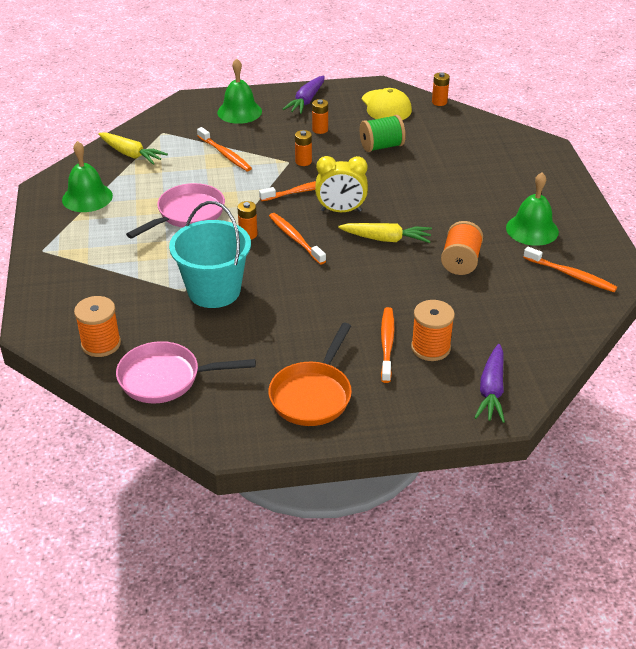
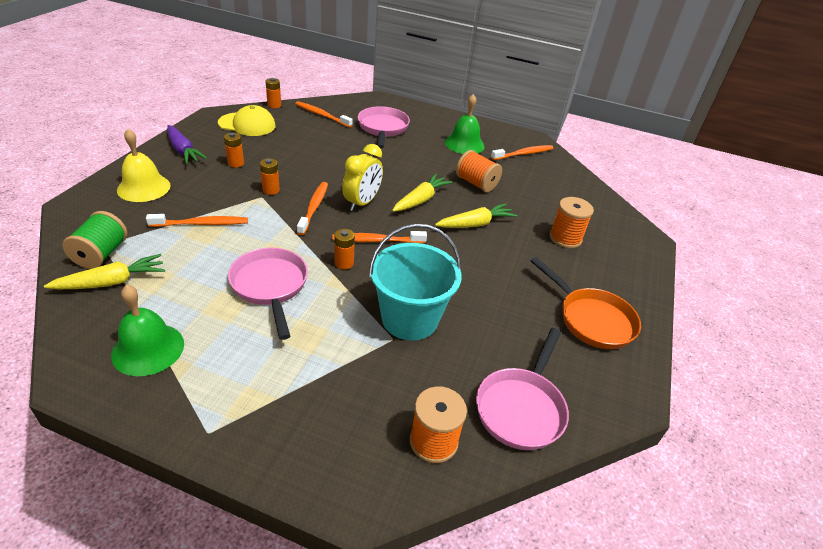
camera: 65 degrees left, 0 degrees up
(239, 112) = (144, 187): green bell -> yellow bell
(381, 146) = (298, 150): green spool -> green spool (101, 254)
(386, 283) = (475, 224): none -> yellow carrot
(387, 344) = (549, 255): orange toothbrush -> orange toothbrush (322, 115)
(487, 172) = (383, 128): none -> pink pan
(491, 391) = (625, 234): purple carrot -> none

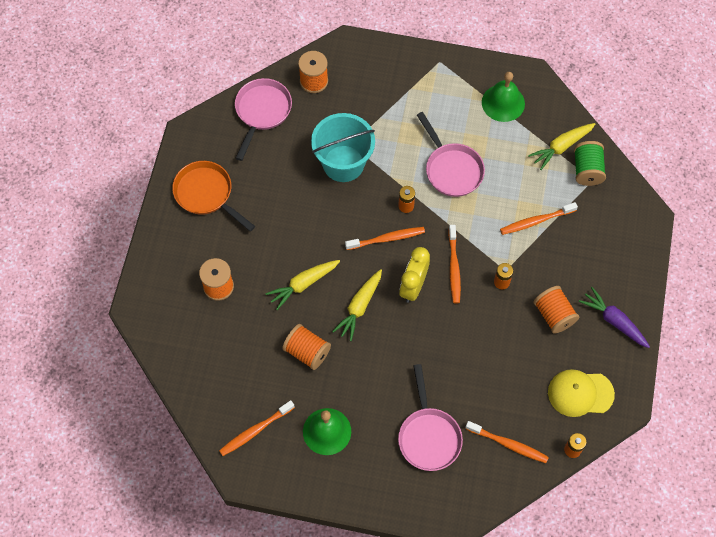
camera: 175 degrees right, 25 degrees up
(144, 187) = (611, 254): yellow bell -> none
(236, 163) = (553, 315): orange battery -> orange spool

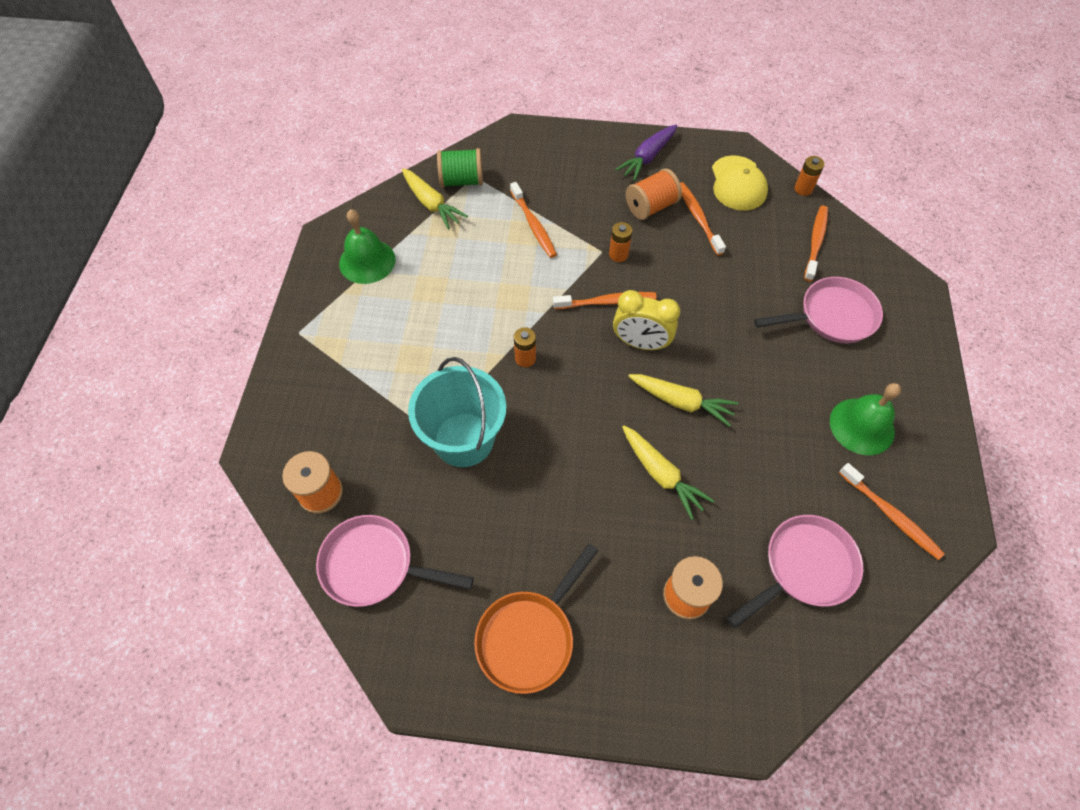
camera: 95 degrees left, 5 degrees down
(307, 352) = (760, 460): orange spool -> none
(387, 239) = (576, 377): orange toothbrush -> orange toothbrush (698, 218)
(452, 169) = (467, 311): pink pan -> pink pan (804, 568)

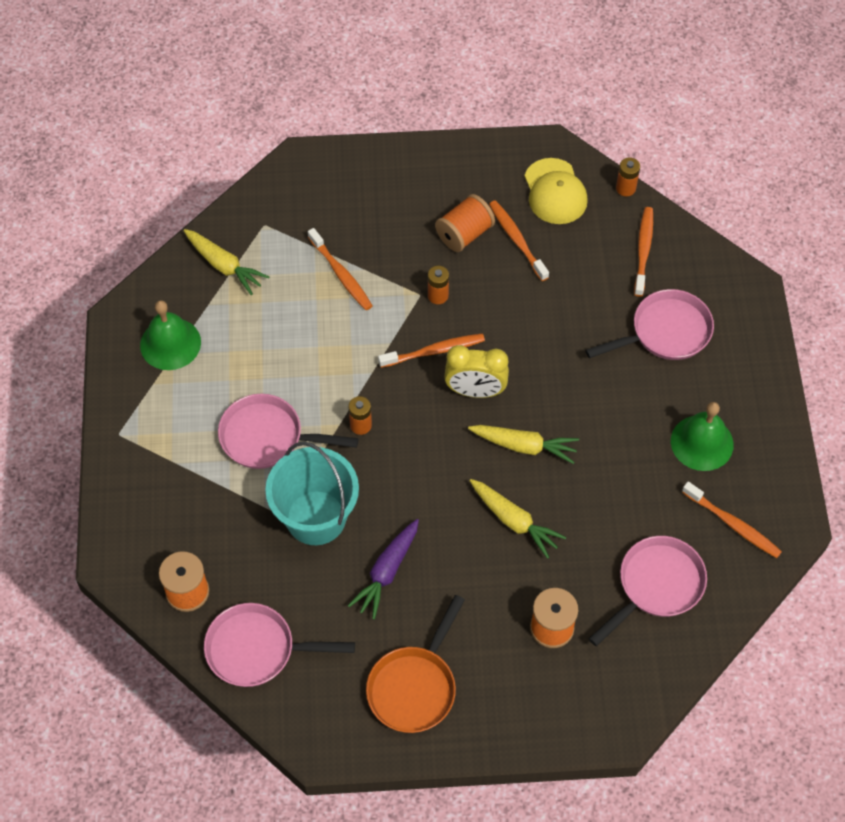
camera: 10 degrees left, 0 degrees up
(435, 356) = (267, 437): none -> pink pan
(461, 181) = (251, 232): green spool -> none
(647, 158) = (452, 174): purple carrot -> purple carrot (386, 572)

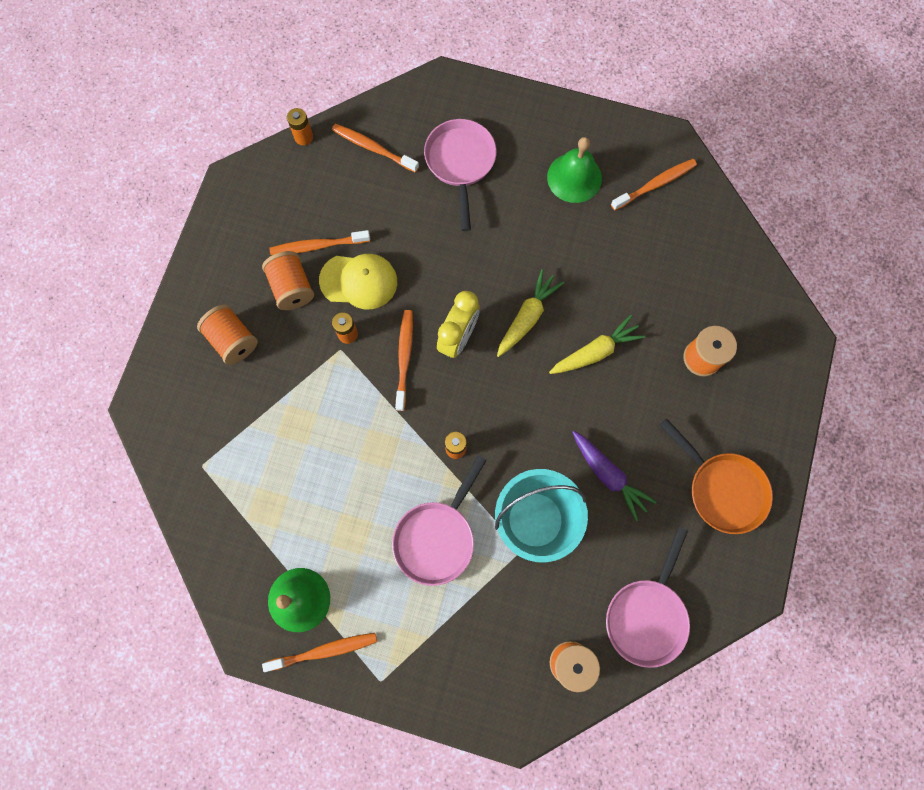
camera: 70 degrees left, 15 degrees up
(224, 266) = (232, 519): yellow carrot -> none
(341, 274) = (289, 412): orange toothbrush -> orange toothbrush (324, 651)
(392, 206) = (233, 340): none -> orange spool
(555, 192) = (281, 195): yellow cap -> yellow cap (359, 281)
(656, 585) = (690, 263): pink pan -> none

